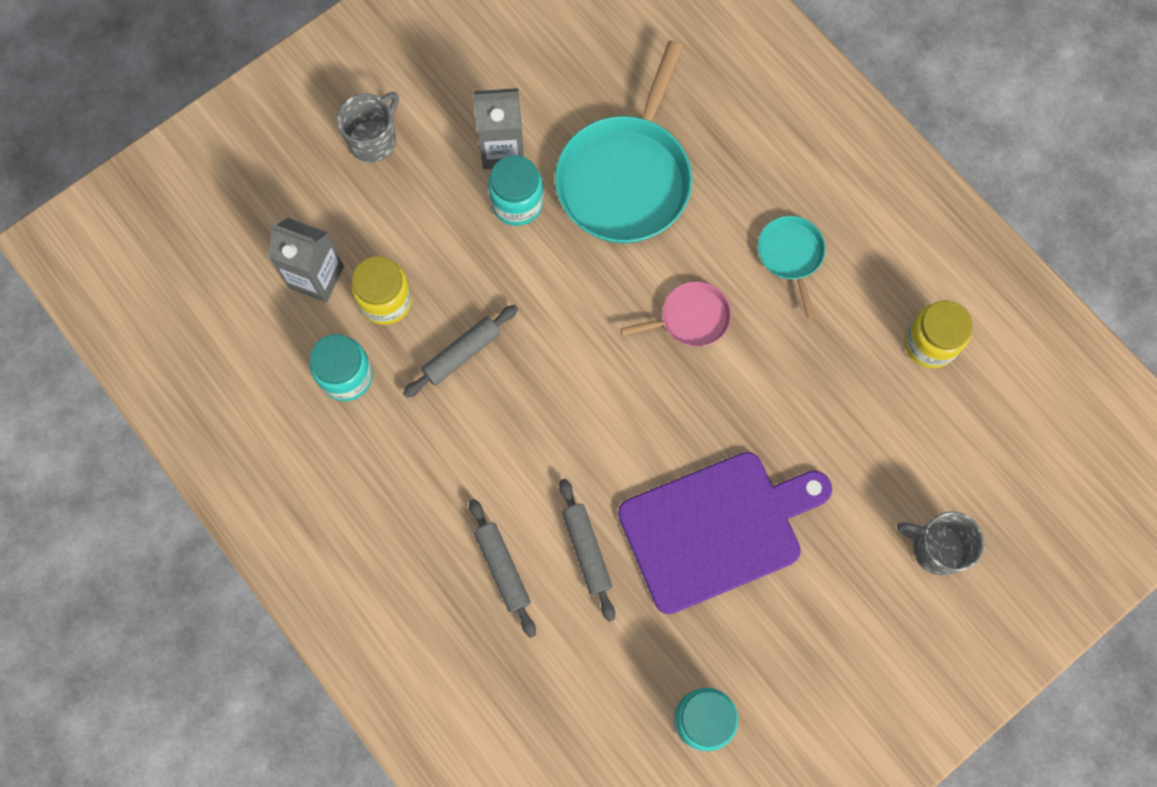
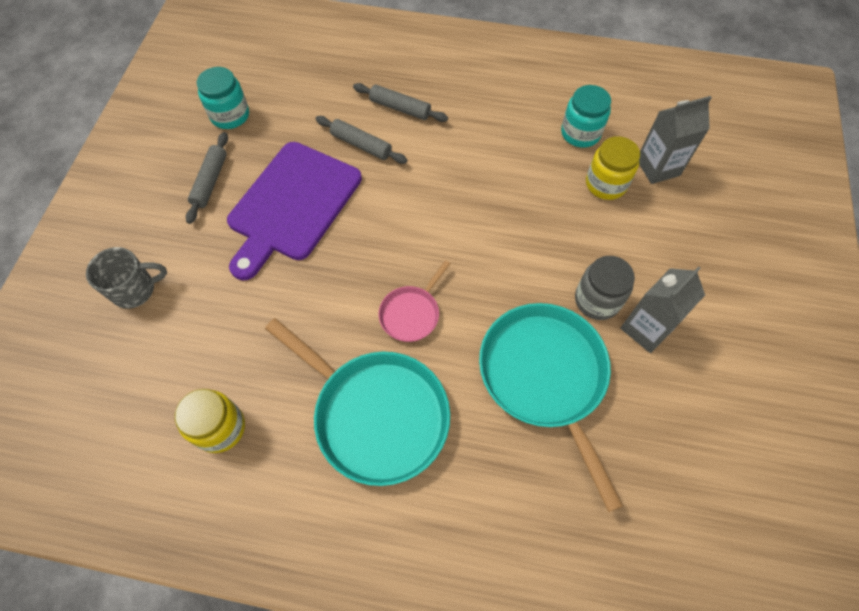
camera: 140 degrees right, 10 degrees down
(373, 140) = (728, 268): grey mug -> none
(461, 354) = (531, 188): grey rolling pin -> grey rolling pin (210, 181)
(517, 203) = (597, 300): turquoise jar -> grey jar
(790, 255) = (376, 414): turquoise pan -> turquoise pan, size x2.04

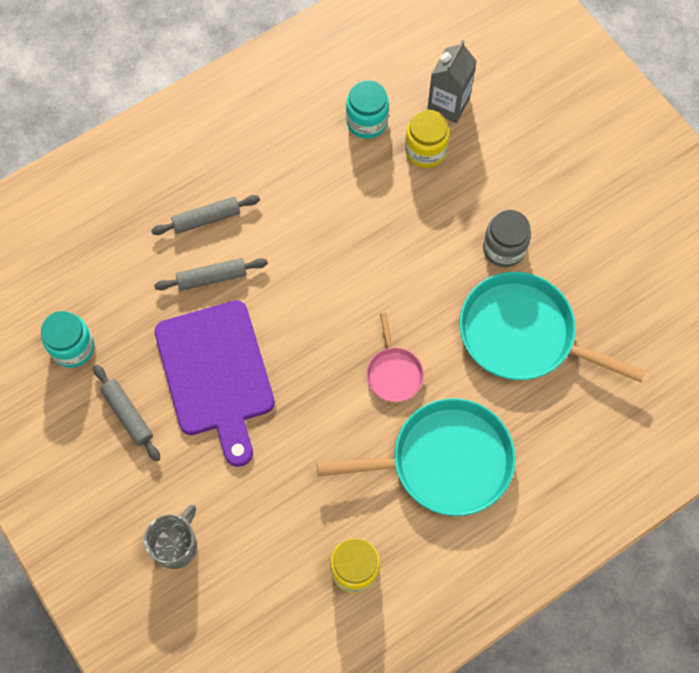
camera: 45 degrees left, 5 degrees up
(646, 328) = (552, 241): grey carton -> none

